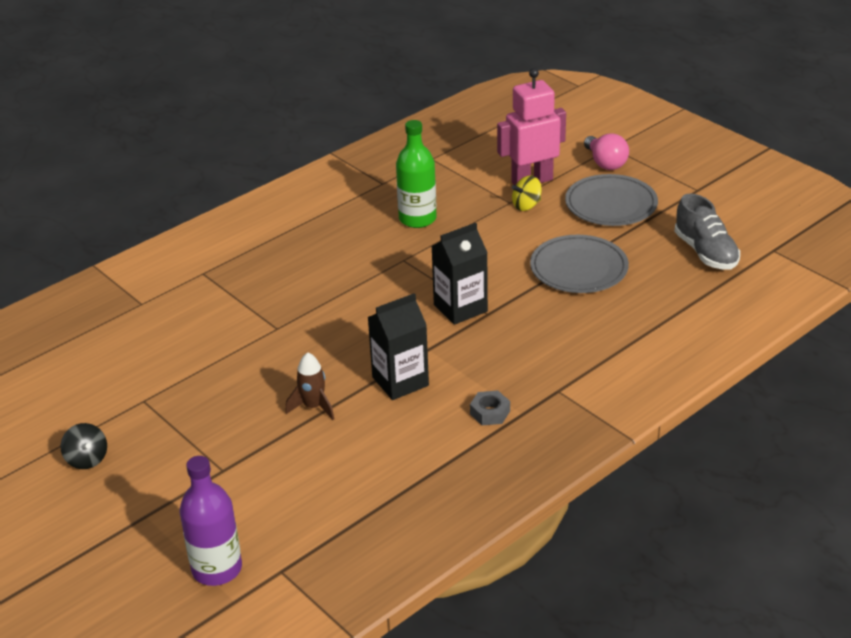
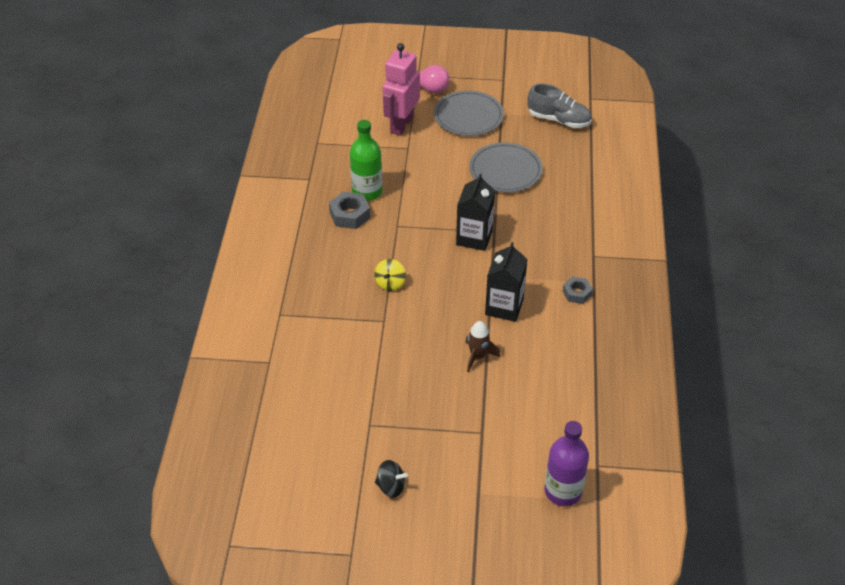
camera: 45 degrees left, 10 degrees up
(374, 229) = (349, 215): none -> grey nut
(526, 205) = (421, 144): yellow spinning top -> yellow spinning top (390, 283)

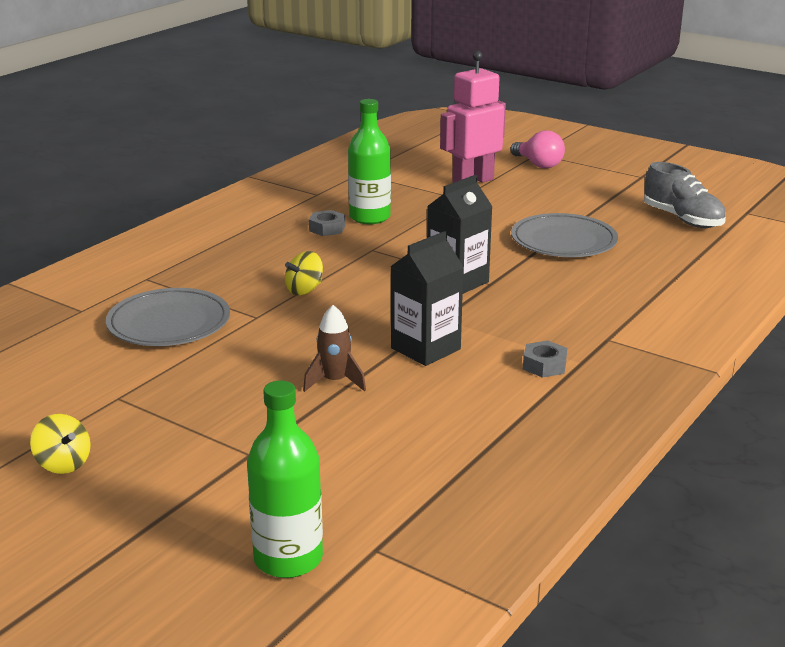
camera: 30 degrees right, 20 degrees down
(349, 215) = (327, 228): grey nut -> grey nut, size x0.66
(391, 487) = (63, 463): black spinning top -> yellow spinning top
(468, 116) = (564, 192): grey plate -> grey plate (169, 323)
(563, 491) = (288, 558): purple bottle -> green bottle

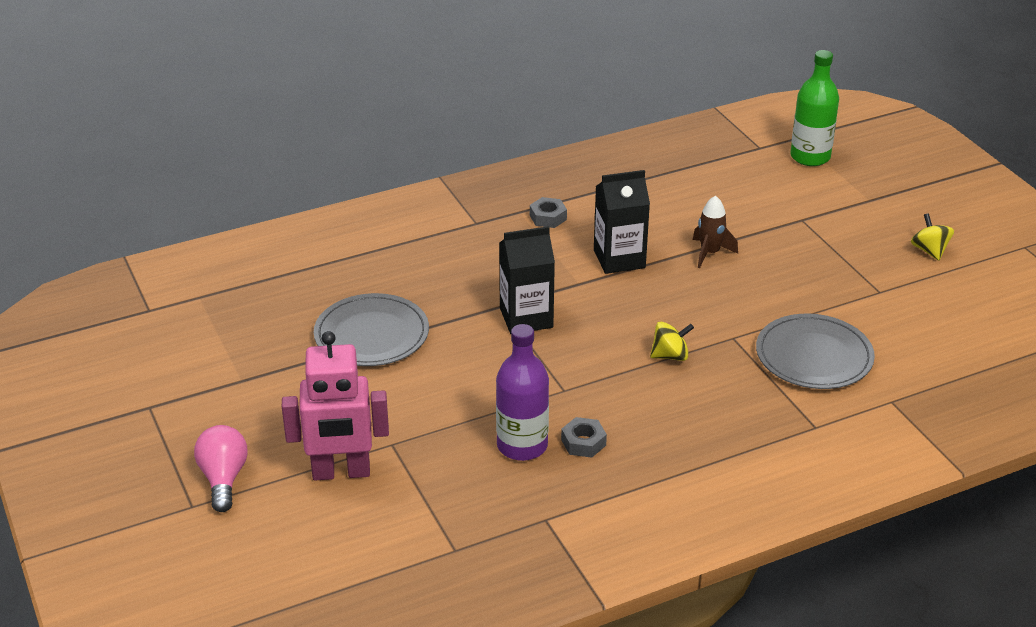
camera: 150 degrees left, 10 degrees up
(370, 217) = (522, 445): green bottle -> purple bottle
(682, 219) = (221, 323): grey shoe -> none

